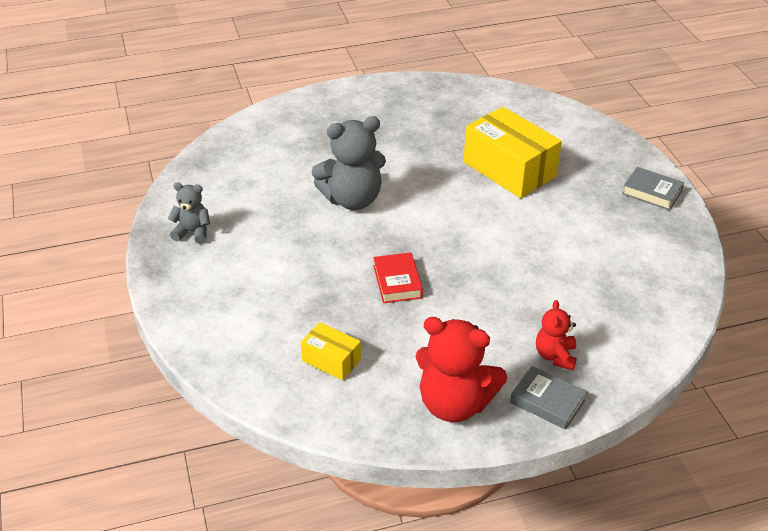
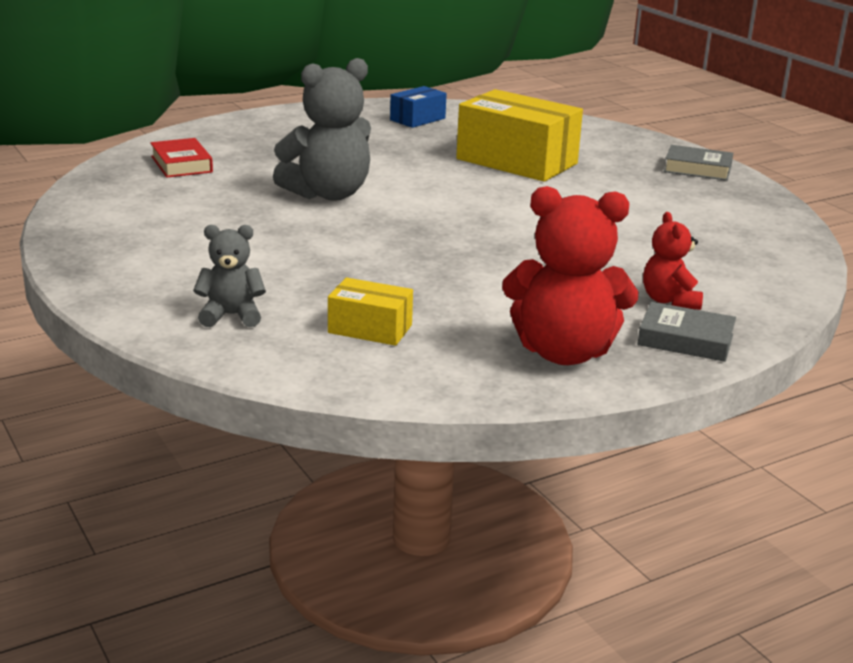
camera: 15 degrees left, 15 degrees down
(193, 232) = (116, 233): grey teddy bear -> grey teddy bear (231, 315)
(397, 282) = (425, 256): red book -> red book (181, 164)
(452, 105) = (417, 119): none -> blue box

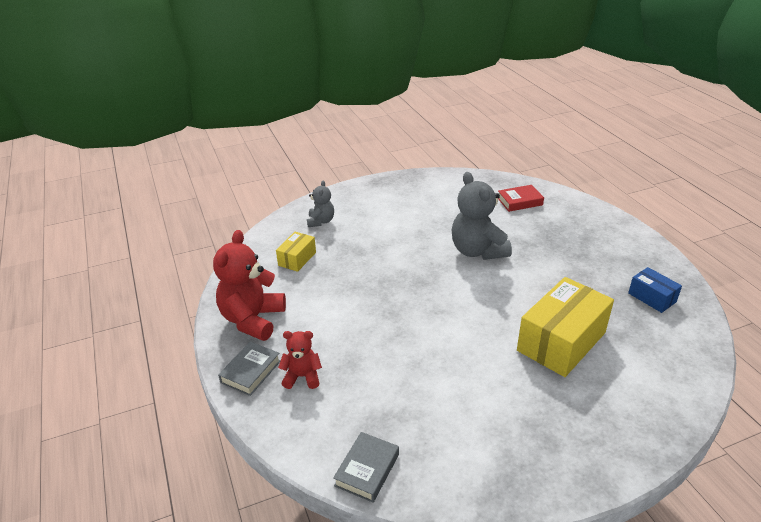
camera: 100 degrees right, 10 degrees up
(697, 169) = (571, 463): grey book -> grey book (367, 470)

